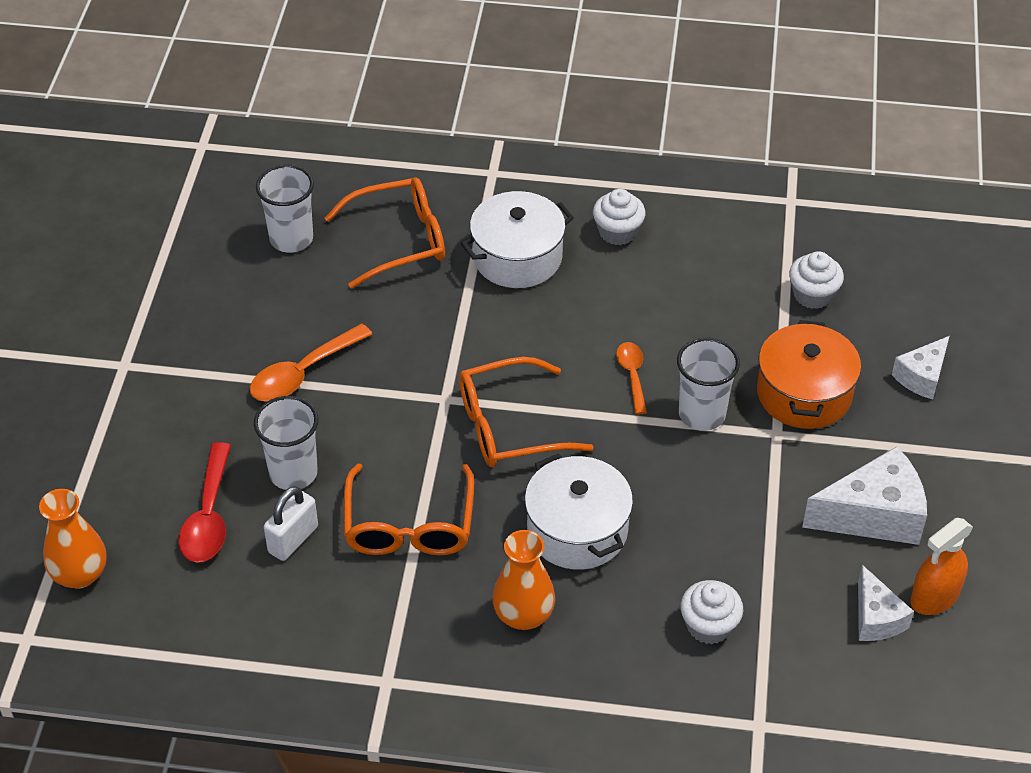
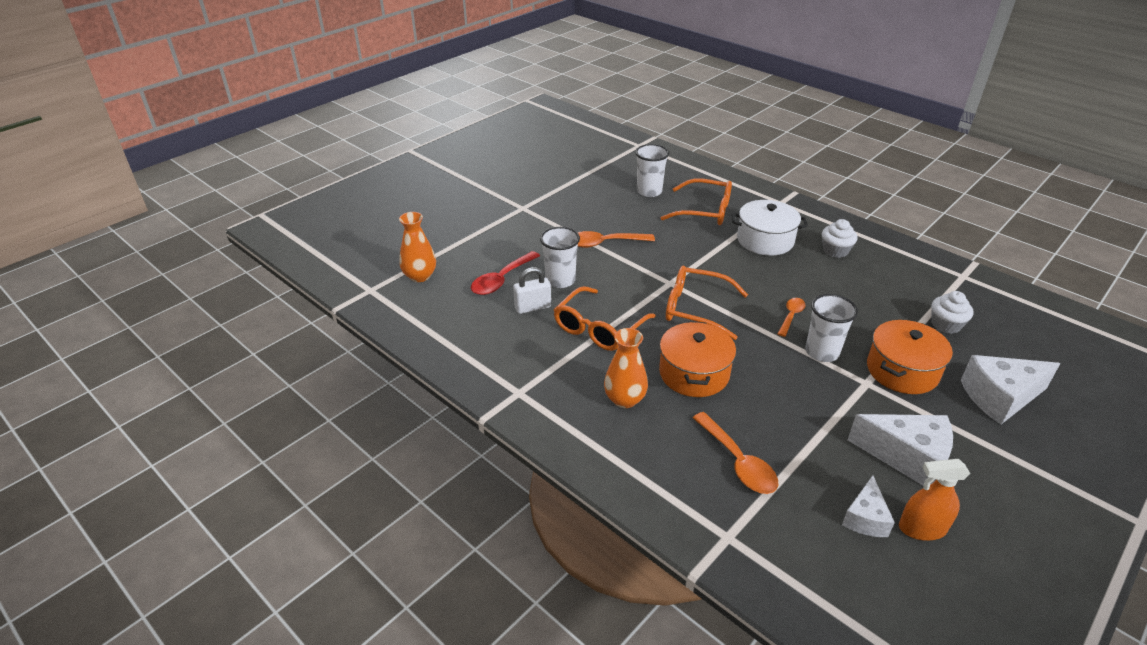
camera: 35 degrees right, 10 degrees down
(577, 530) = (694, 373): white pot -> orange pot
(709, 625) = (738, 462): white cupcake -> orange spoon
(922, 377) = (1000, 397): white cheese -> white cheese, size x1.69

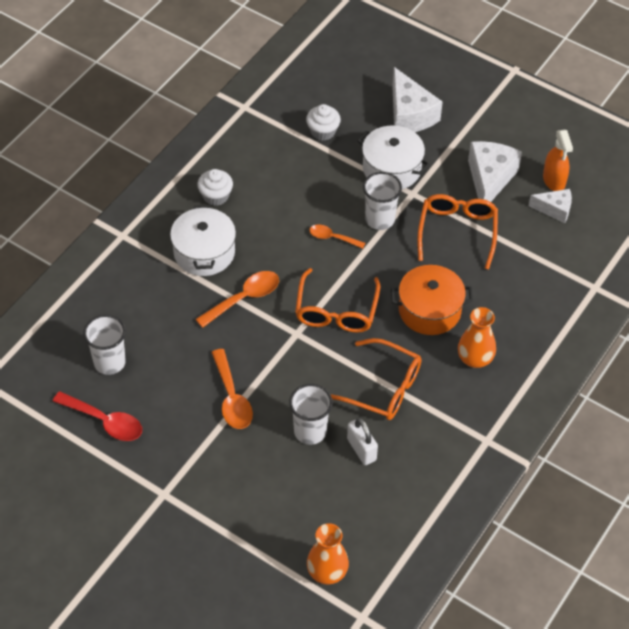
camera: 100 degrees left, 15 degrees up
(501, 280) = (319, 487): red spoon -> red spoon (105, 421)
(704, 211) = (150, 306): orange glasses -> orange glasses (457, 232)
(738, 462) = (524, 280): orange spoon -> orange spoon (244, 298)
(902, 371) = (391, 169): orange pot -> white pot

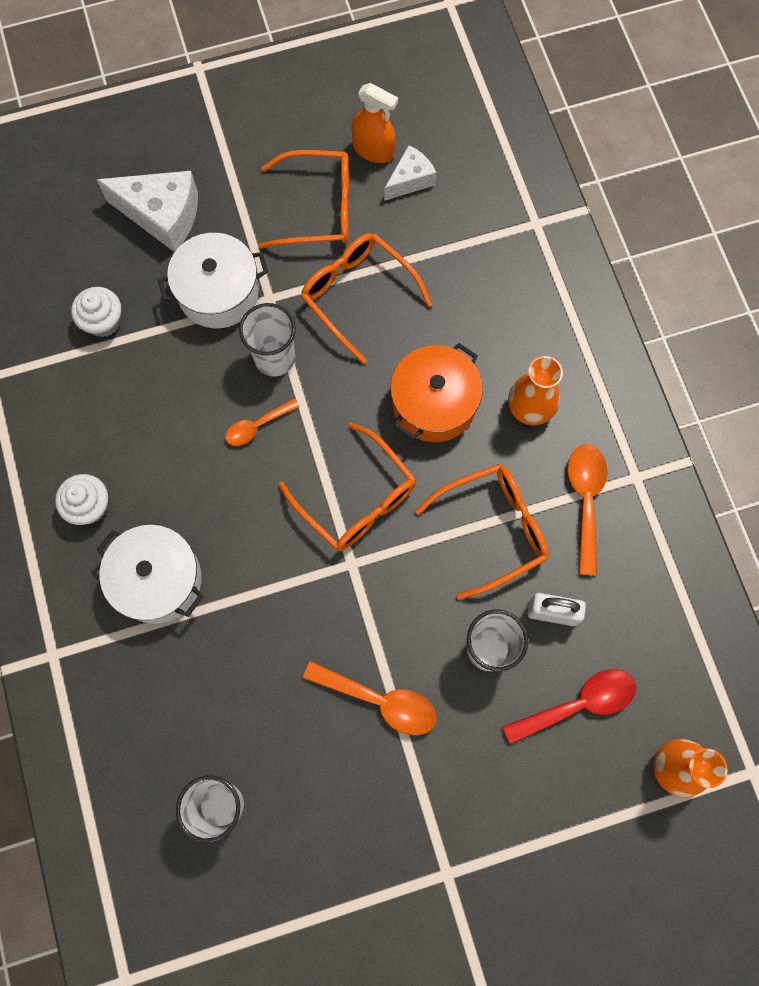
camera: 50 degrees left, 20 degrees up
(105, 421) = (298, 871): red spoon -> red spoon (578, 704)
(244, 298) = (258, 584): orange spoon -> orange spoon (585, 500)
(489, 179) = (318, 208): white cheese -> orange glasses

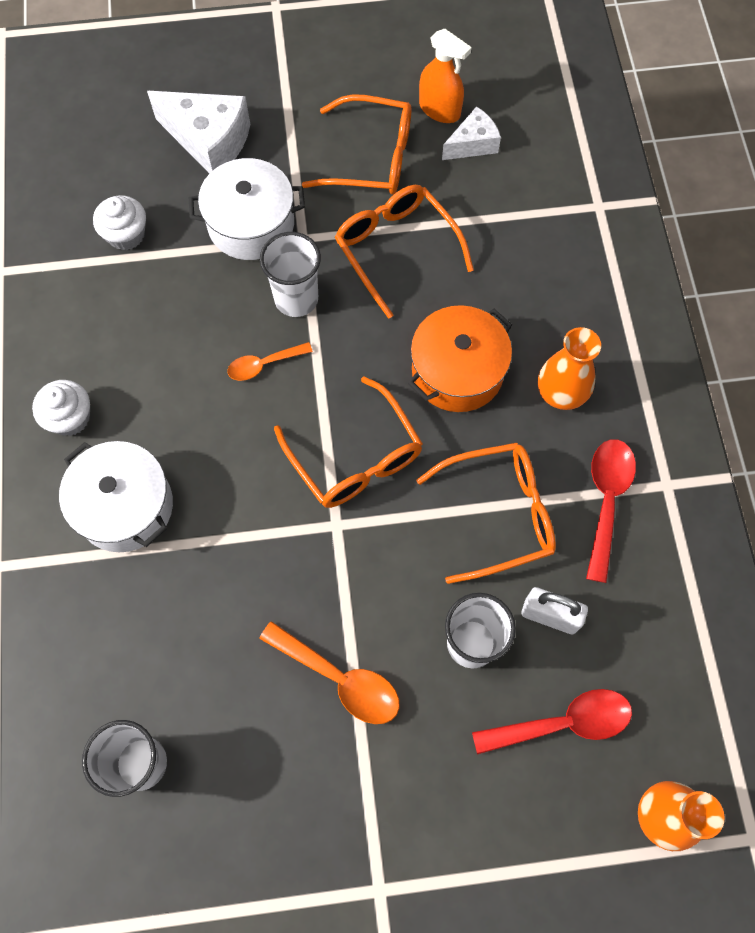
camera: 10 degrees right, 5 degrees down
(585, 500) = (606, 500): orange spoon -> red spoon

